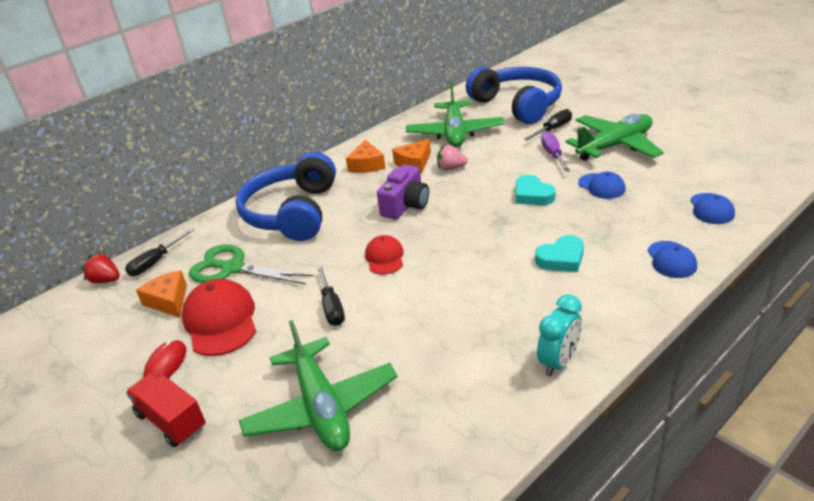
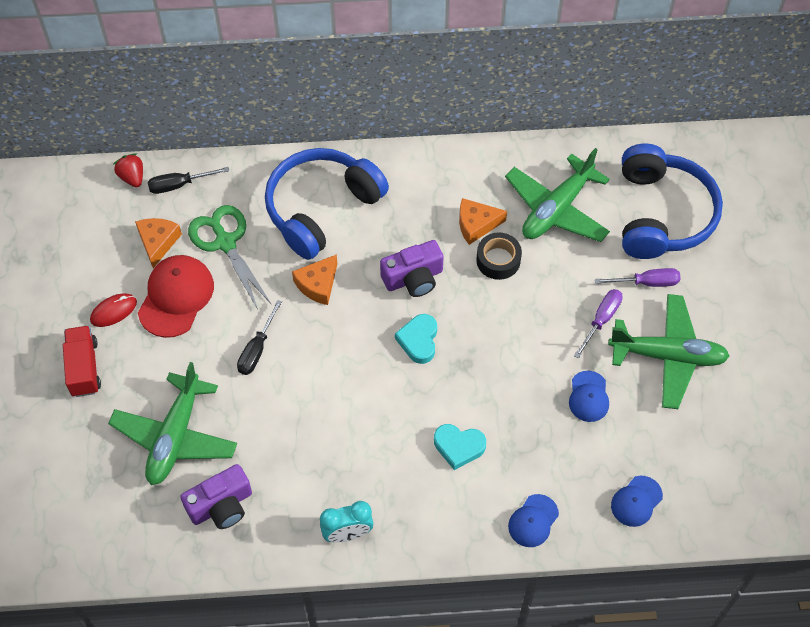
camera: 35 degrees right, 25 degrees up
(367, 165) = (436, 191): orange cheese -> orange cheese (318, 284)
(385, 257) = (339, 329): red cap -> none
(426, 424) = (221, 506): none -> purple camera
(451, 168) = (498, 260): pink strawberry -> black tape
(532, 195) = (522, 356): turquoise heart -> turquoise heart (418, 340)
(553, 129) = (646, 282): black screwdriver -> purple screwdriver

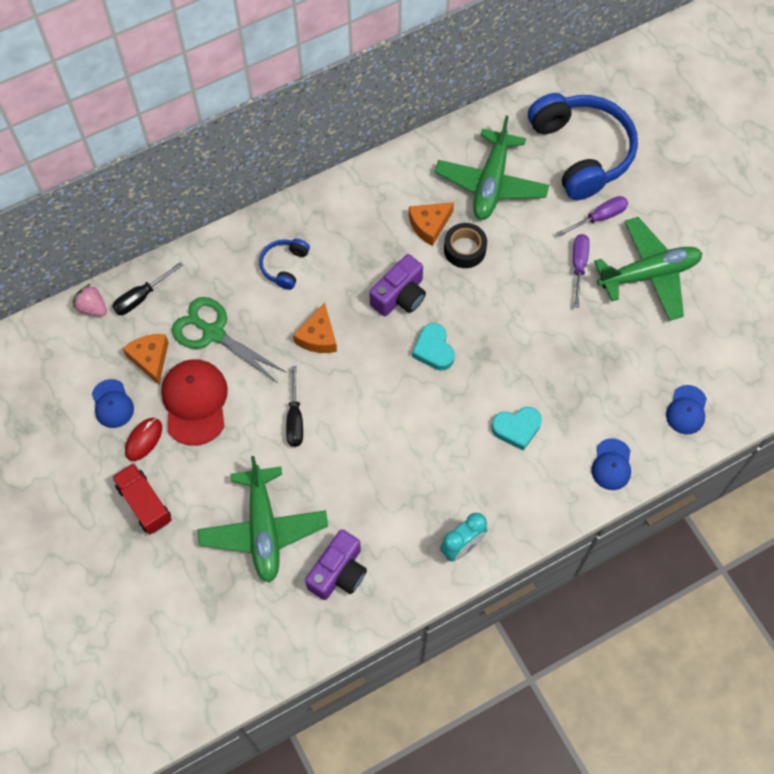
camera: 25 degrees left, 5 degrees up
(132, 177) = (92, 308): red strawberry -> pink strawberry
(321, 208) = (284, 266): blue headphones -> blue headphones, size x0.45
(588, 397) = (602, 337): blue cap -> blue cap (112, 404)

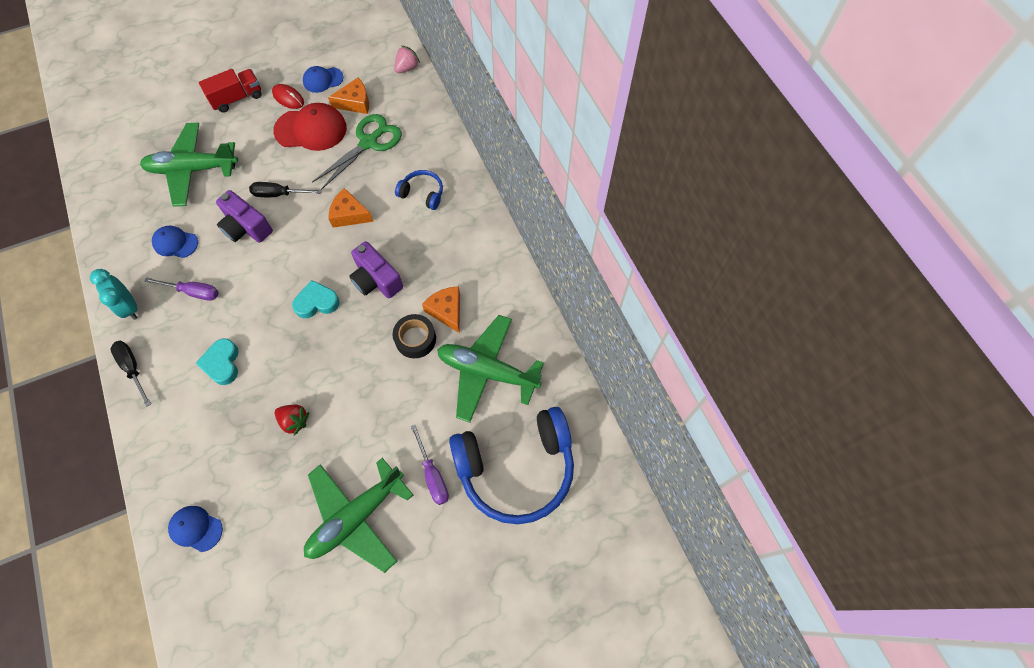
camera: 95 degrees right, 0 degrees up
(141, 297) = (411, 97): black screwdriver -> black screwdriver (133, 368)
(338, 572) = (141, 217): purple camera -> purple camera (246, 227)
(567, 345) = (294, 421): none -> red strawberry
(578, 266) = (379, 444): purple screwdriver -> purple screwdriver (193, 292)
(611, 464) = (162, 444): blue cap -> blue cap (175, 243)
(649, 274) = (356, 517): green plane -> green plane turned 60 degrees clockwise

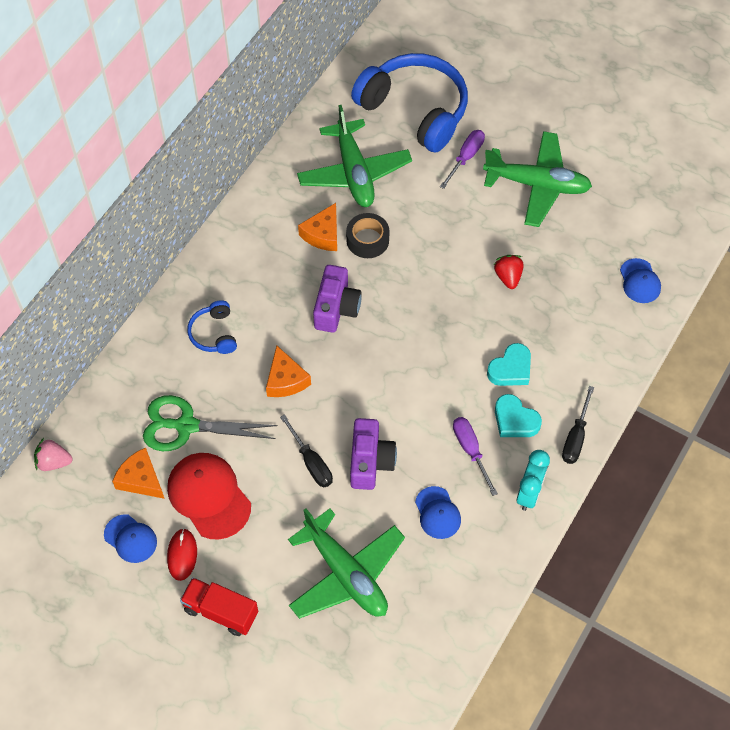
camera: 125 degrees left, 5 degrees down
(317, 302) = (396, 339): turquoise heart -> turquoise heart (515, 420)

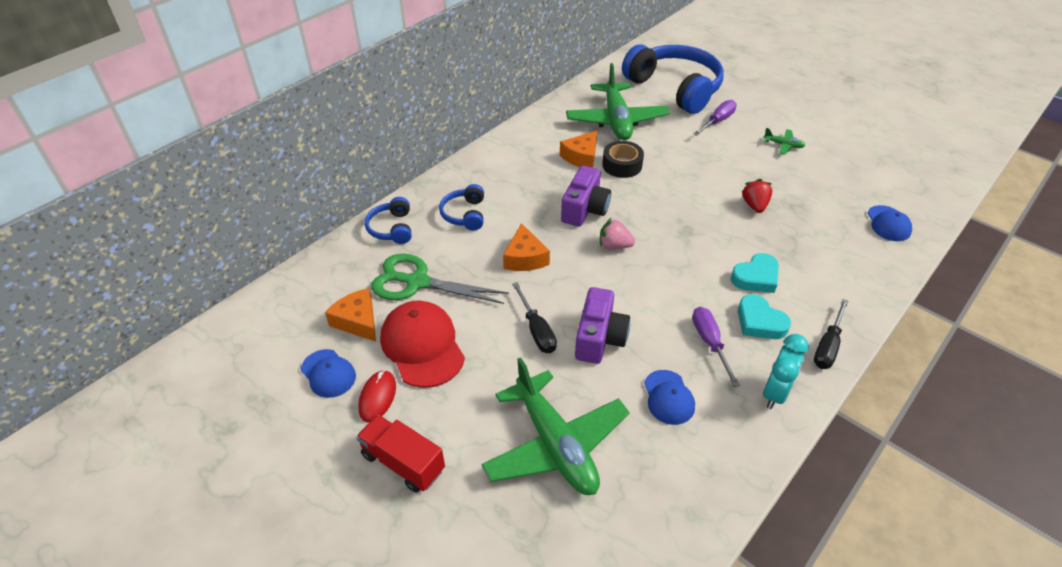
camera: 10 degrees right, 15 degrees down
(53, 462) = (277, 294): pink strawberry -> pink strawberry (614, 246)
(143, 363) = (392, 228): none -> blue headphones
(537, 185) = (783, 145): green plane -> green plane, size x0.41

